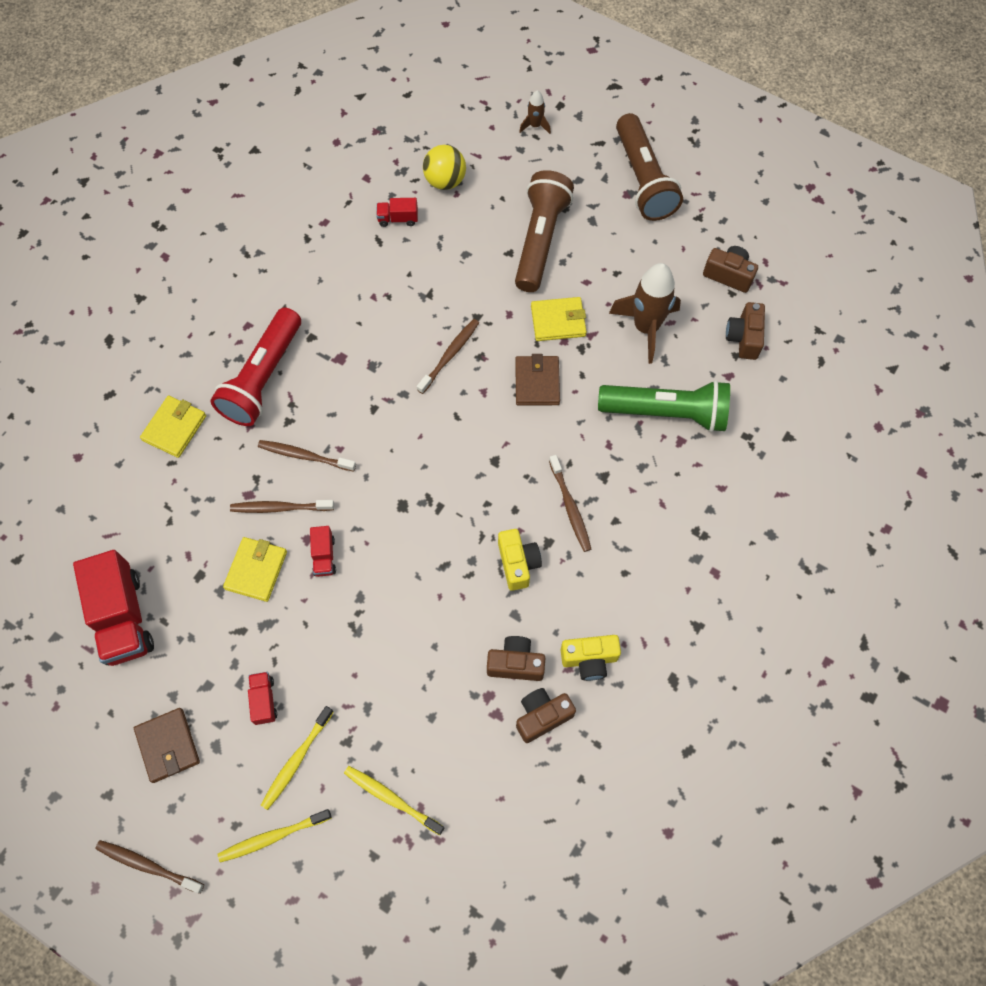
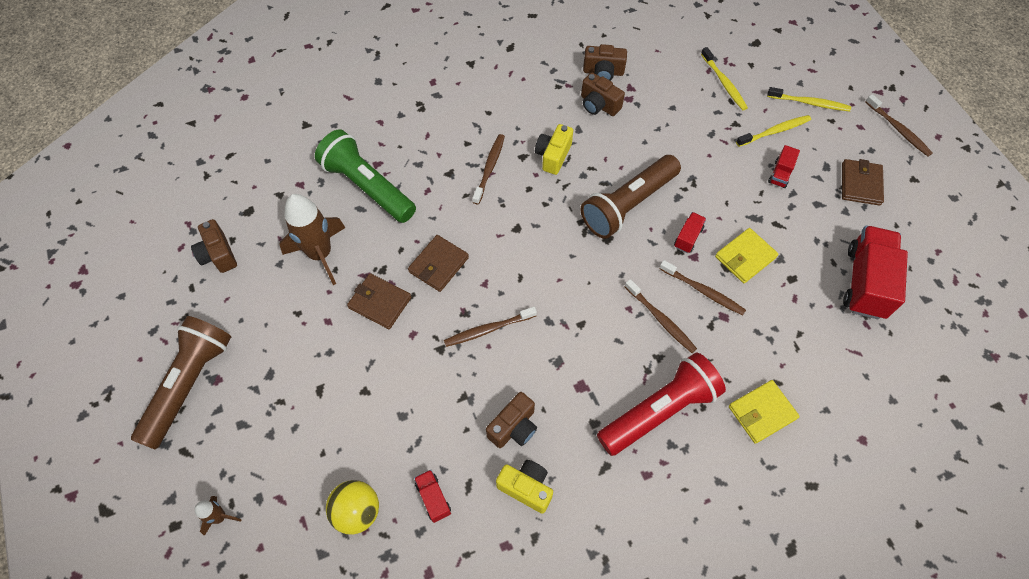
camera: 145 degrees left, 5 degrees down
(398, 219) = (433, 498): red truck -> red truck turned 150 degrees counterclockwise
(540, 240) = (329, 385): brown flashlight -> brown flashlight (628, 205)
(558, 321) = (380, 302): yellow wallet -> brown wallet
(589, 660) = (551, 82): yellow camera -> yellow camera (526, 487)
(743, 338) = (261, 202): brown camera -> brown camera (514, 427)

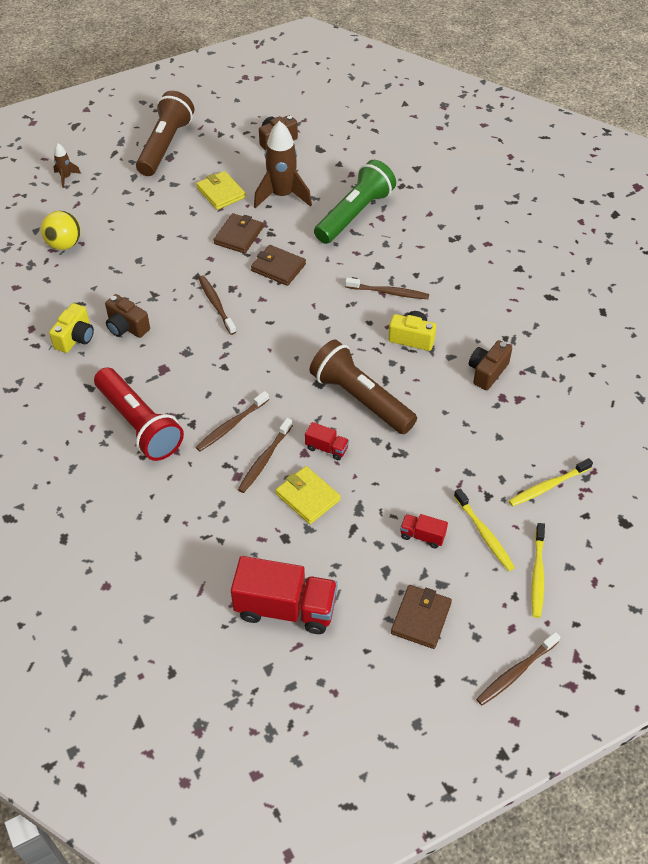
camera: 85 degrees right, 10 degrees down
(189, 384) = (165, 145): brown flashlight -> brown flashlight turned 90 degrees counterclockwise
(433, 498) = (71, 284): red truck -> none
(603, 72) = (535, 374): brown camera -> none
(762, 412) = (136, 503): yellow wallet -> yellow wallet (221, 193)
(860, 184) = (421, 618): brown wallet -> brown wallet turned 75 degrees counterclockwise

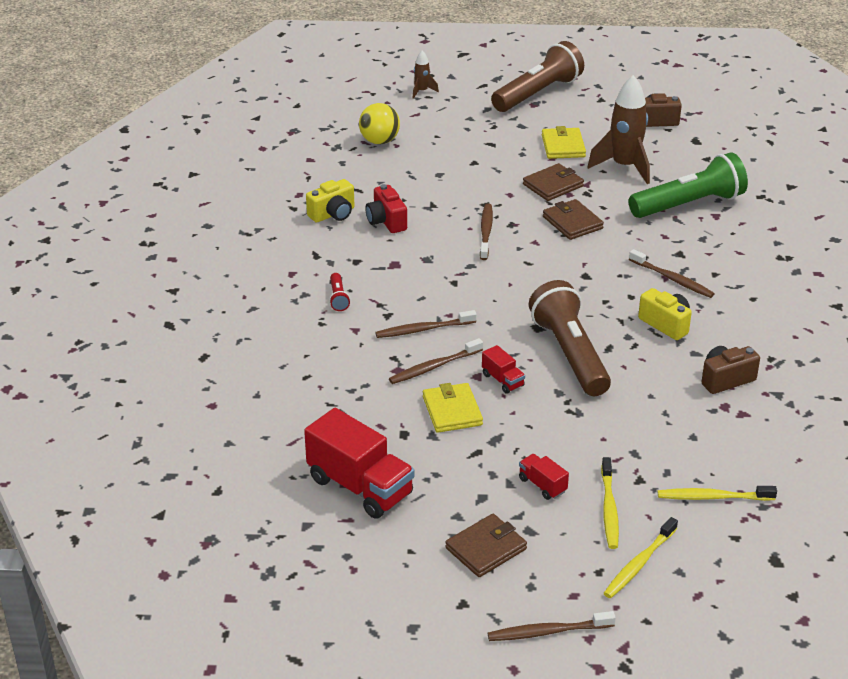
camera: 30 degrees right, 15 degrees down
(126, 327) = (386, 221): brown camera -> red camera
(139, 424) = (338, 298): red flashlight -> red flashlight, size x0.41

